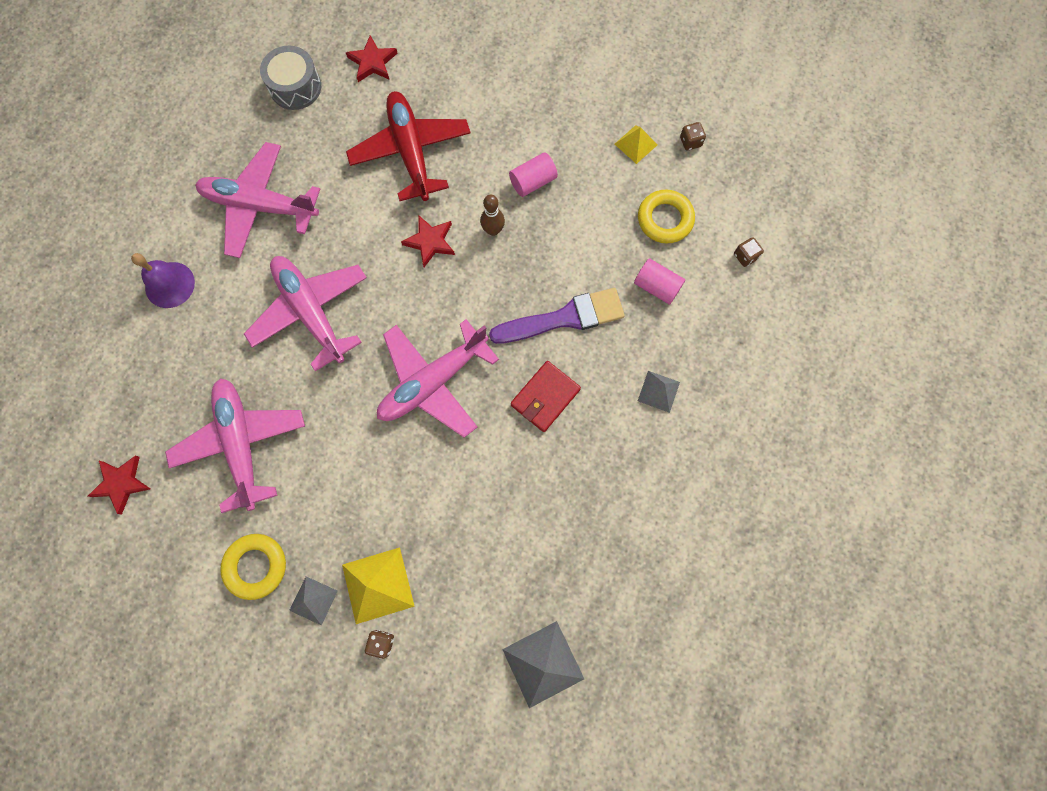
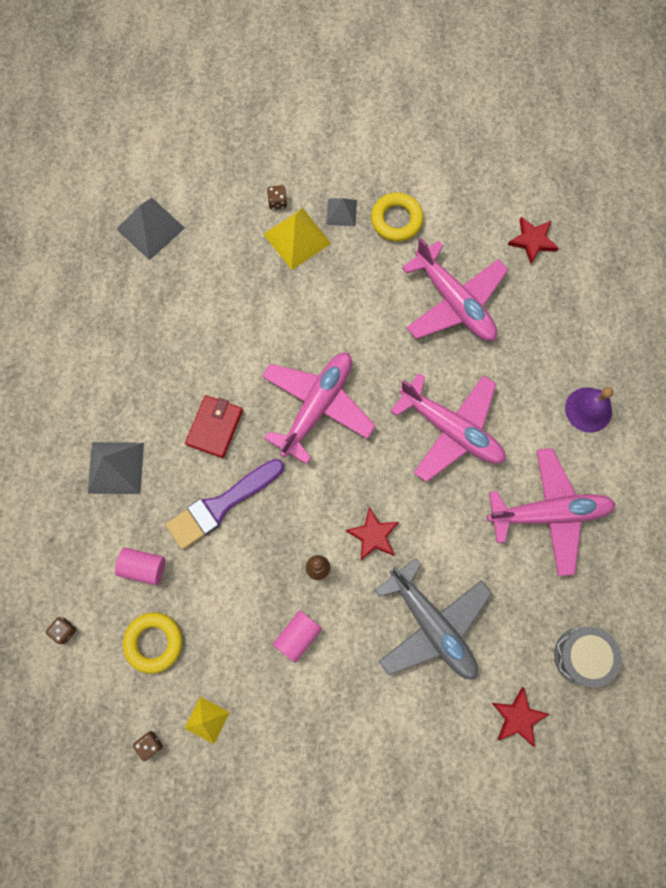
camera: 160 degrees right, 0 degrees up
(411, 152) = (432, 625): red plane -> grey plane
(658, 391) = (116, 467): grey pyramid -> grey pyramid, size x1.67

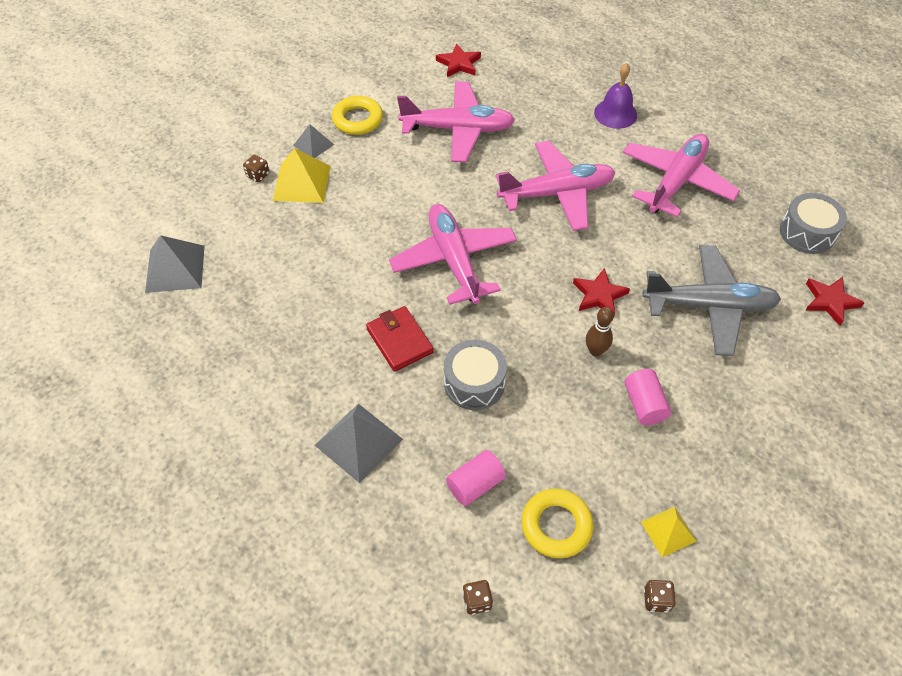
camera: 50 degrees left, 20 degrees down
(221, 505) = (474, 383): purple brush -> grey drum

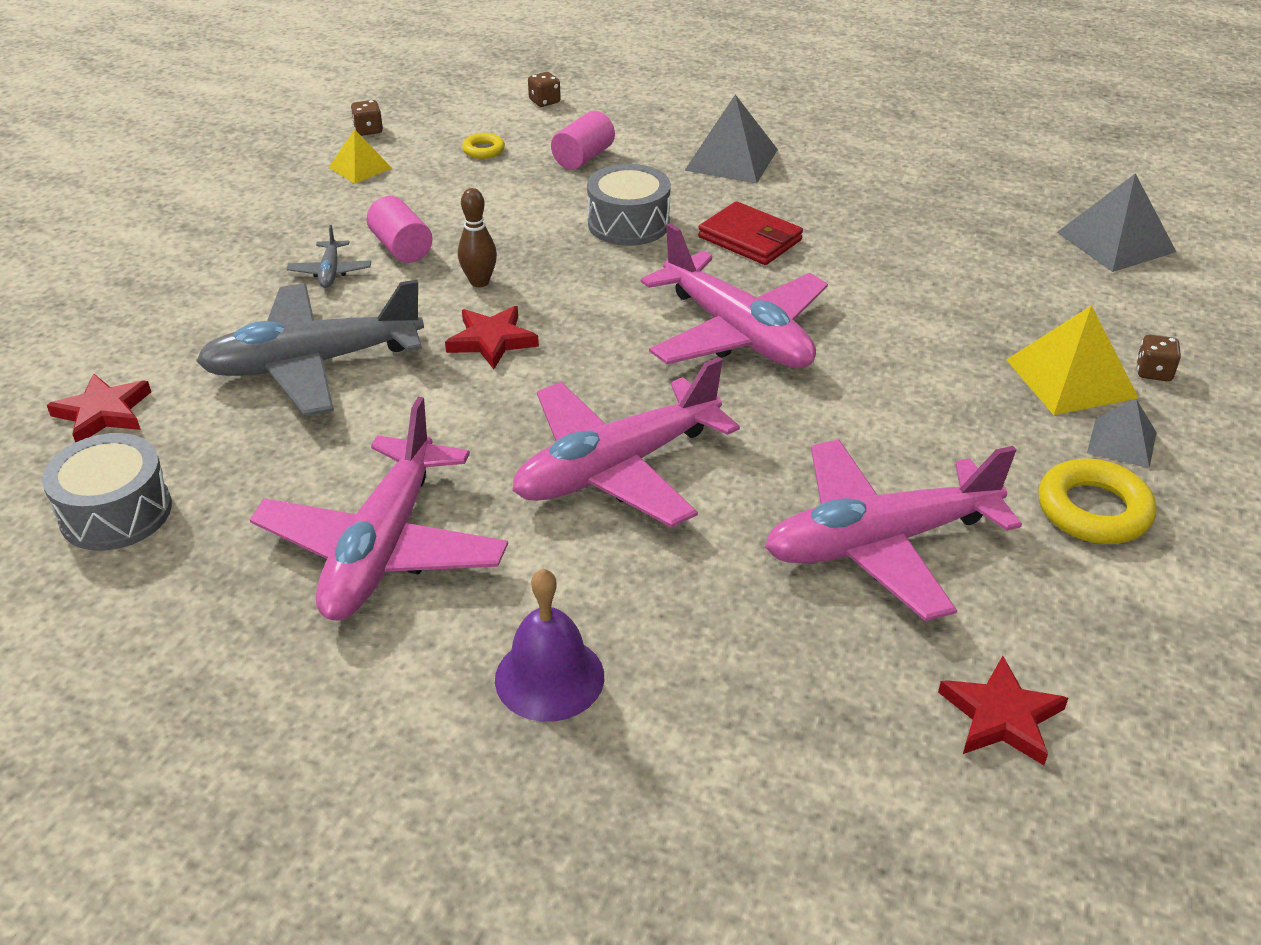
camera: 160 degrees right, 15 degrees down
(556, 526) = (483, 150): yellow ring -> yellow ring, size x0.54
(697, 392) = (330, 272): none -> grey plane

